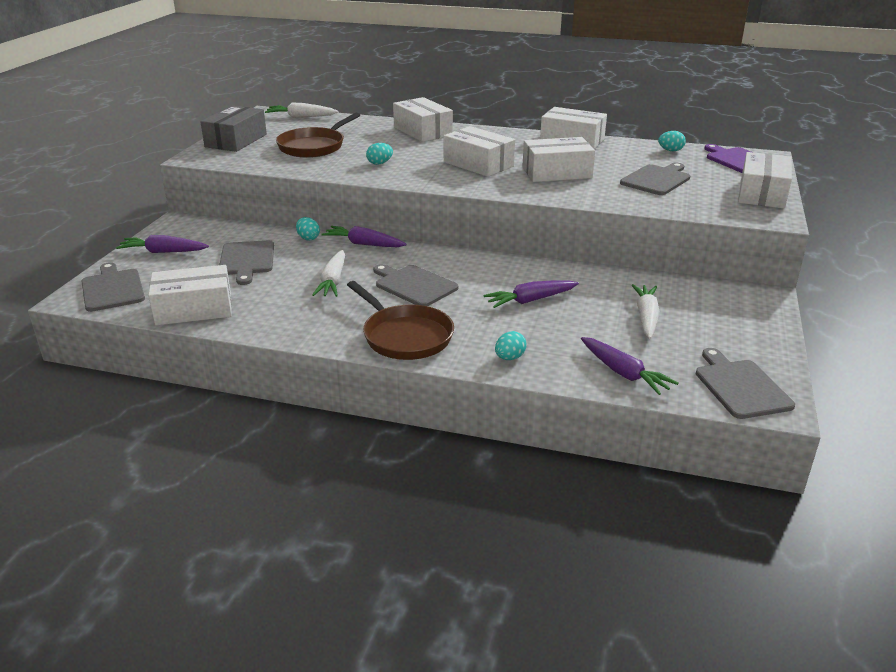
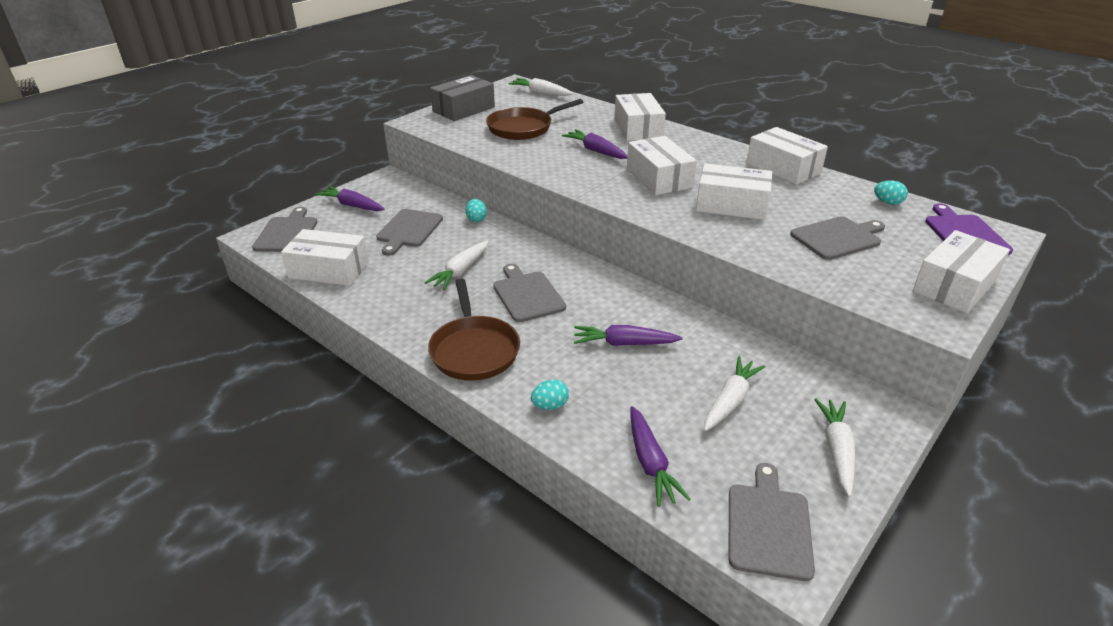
camera: 25 degrees right, 5 degrees up
(364, 244) = (519, 237): purple carrot -> purple carrot (596, 151)
(379, 163) = (565, 158): turquoise egg -> none
(746, 328) = (836, 450): none -> white carrot

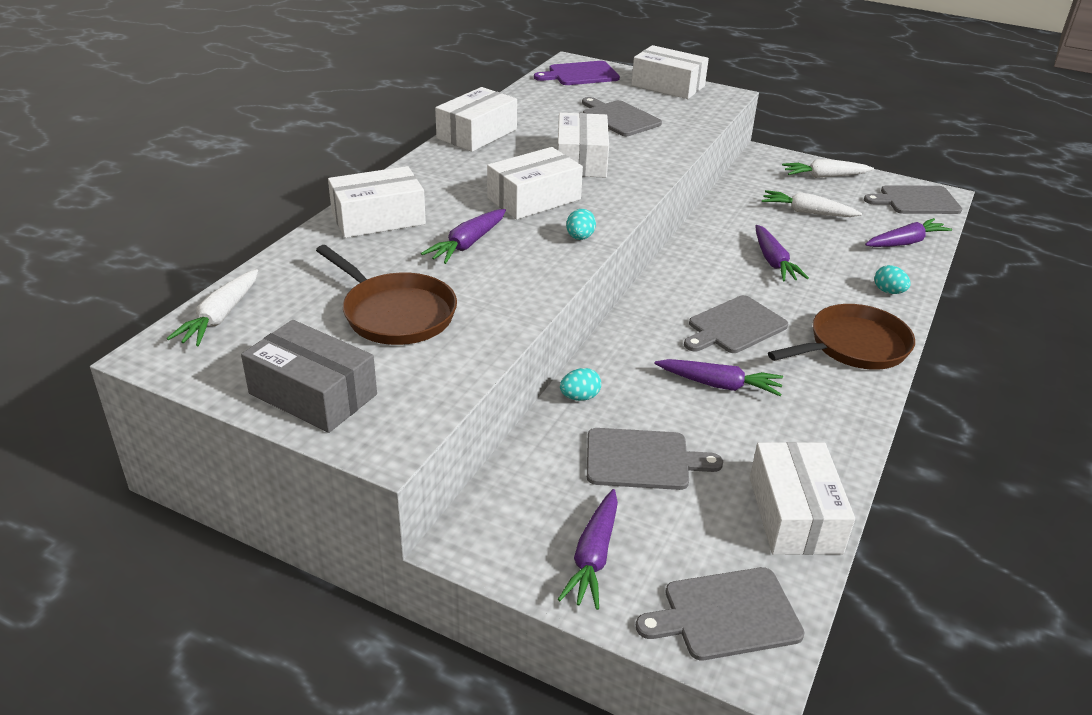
camera: 105 degrees left, 0 degrees up
(460, 271) = (719, 385): white carrot -> purple carrot
(887, 202) = (536, 95): turquoise egg -> turquoise egg (580, 237)

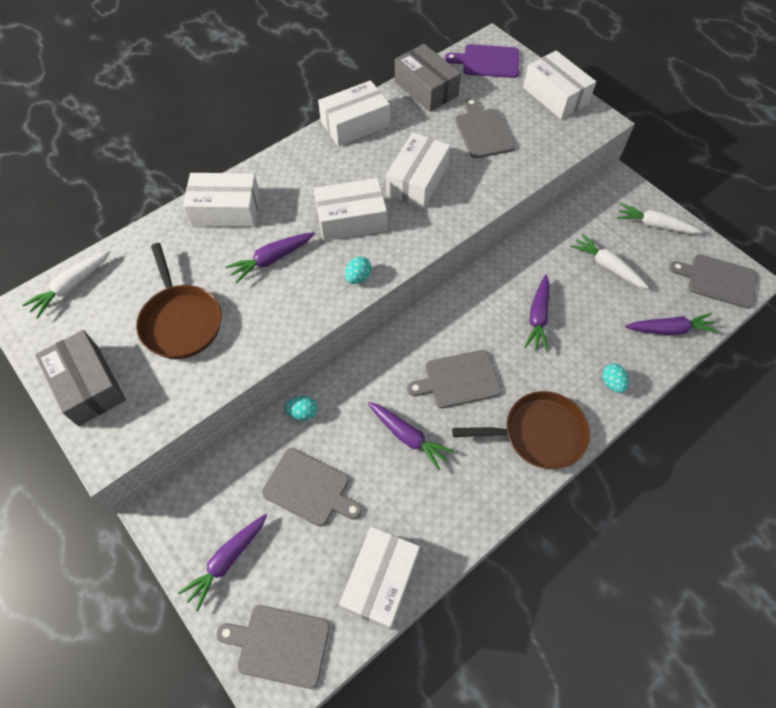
camera: 25 degrees right, 25 degrees up
(533, 100) = (426, 88): none -> grey box

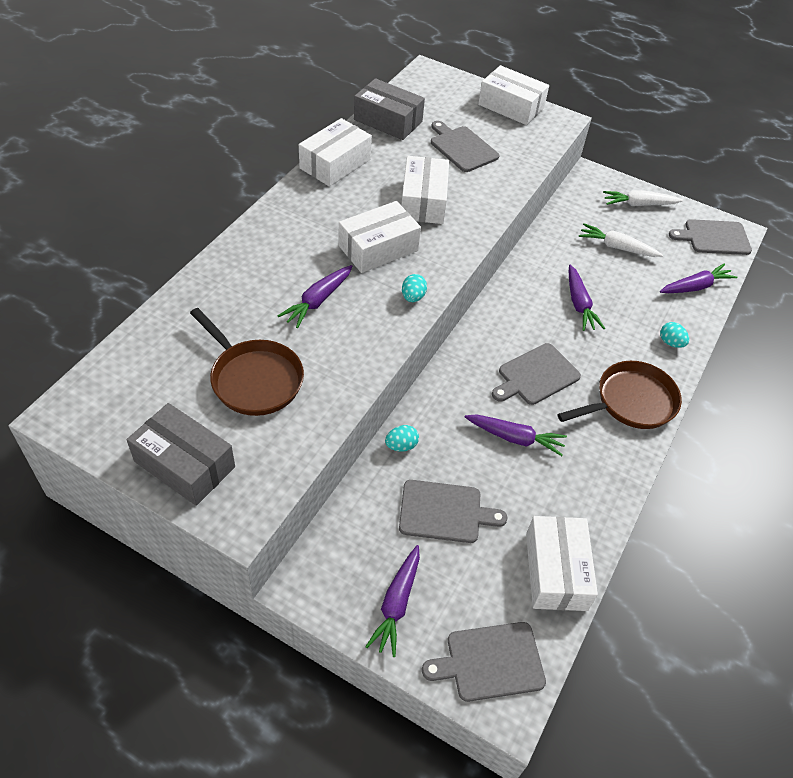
camera: 25 degrees left, 10 degrees down
(72, 286) = (112, 376): white carrot -> none
(226, 210) = (244, 266): white box -> none
(488, 61) = (434, 88): purple cutting board -> none

